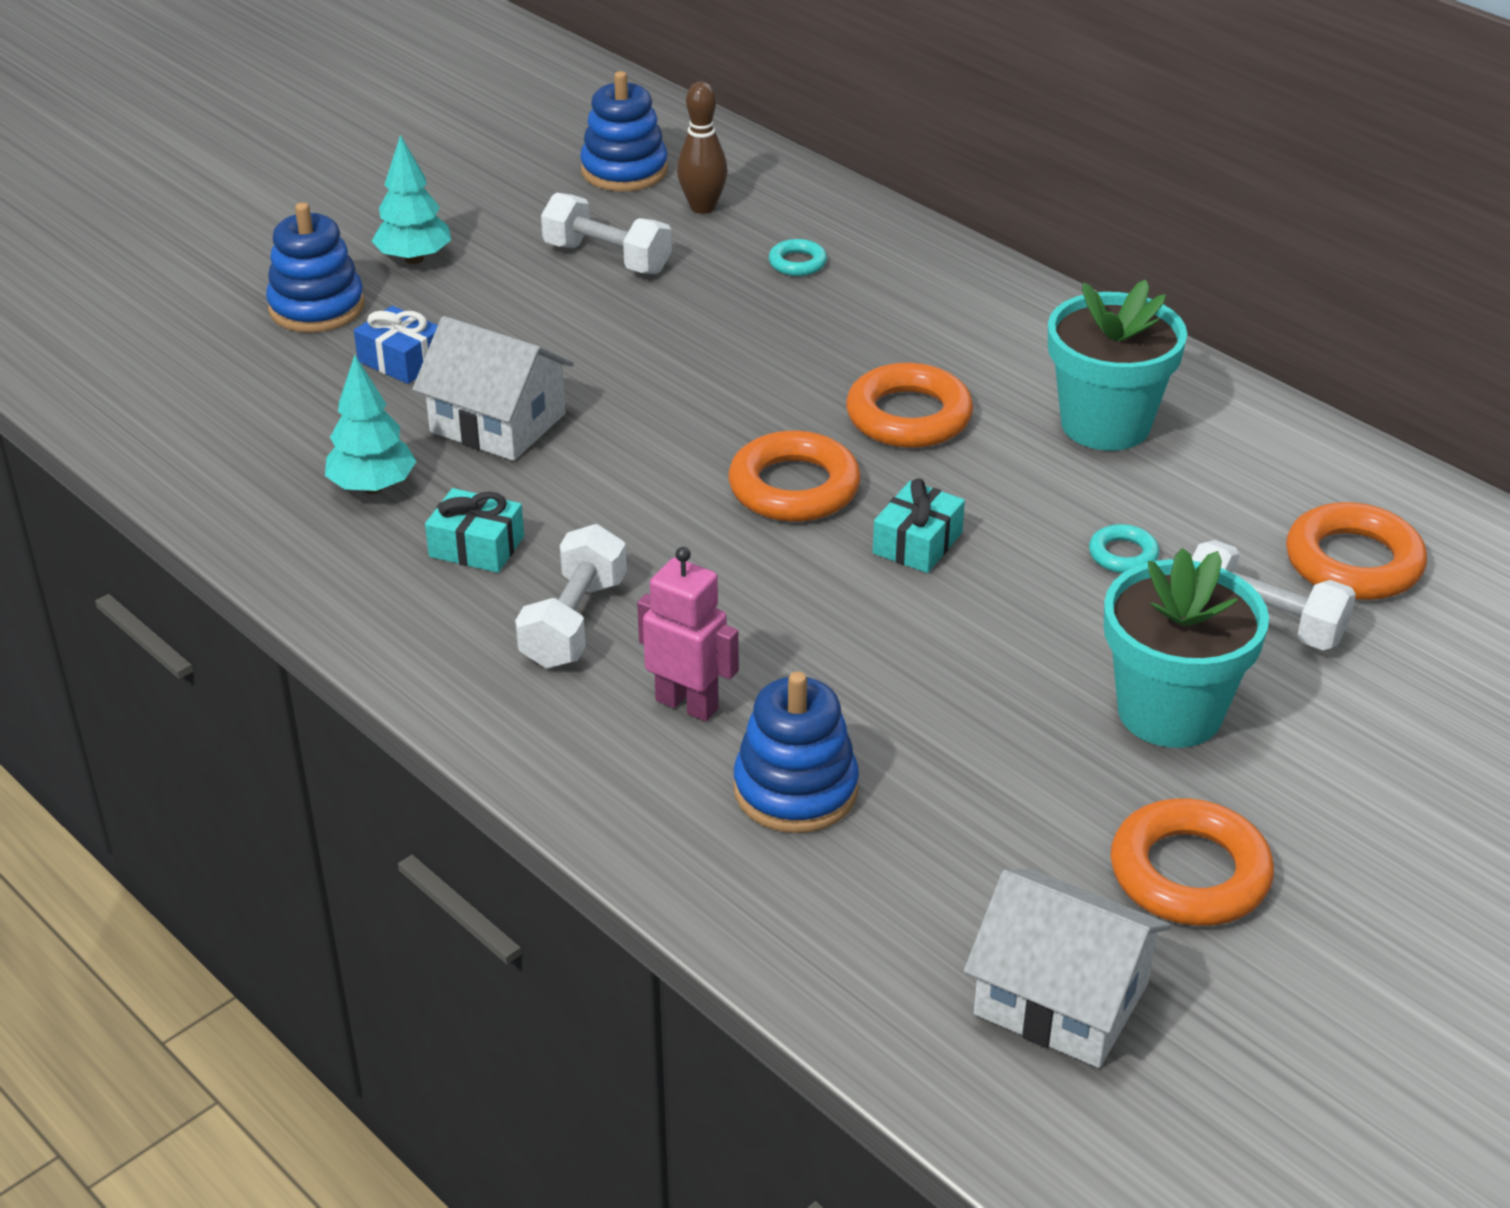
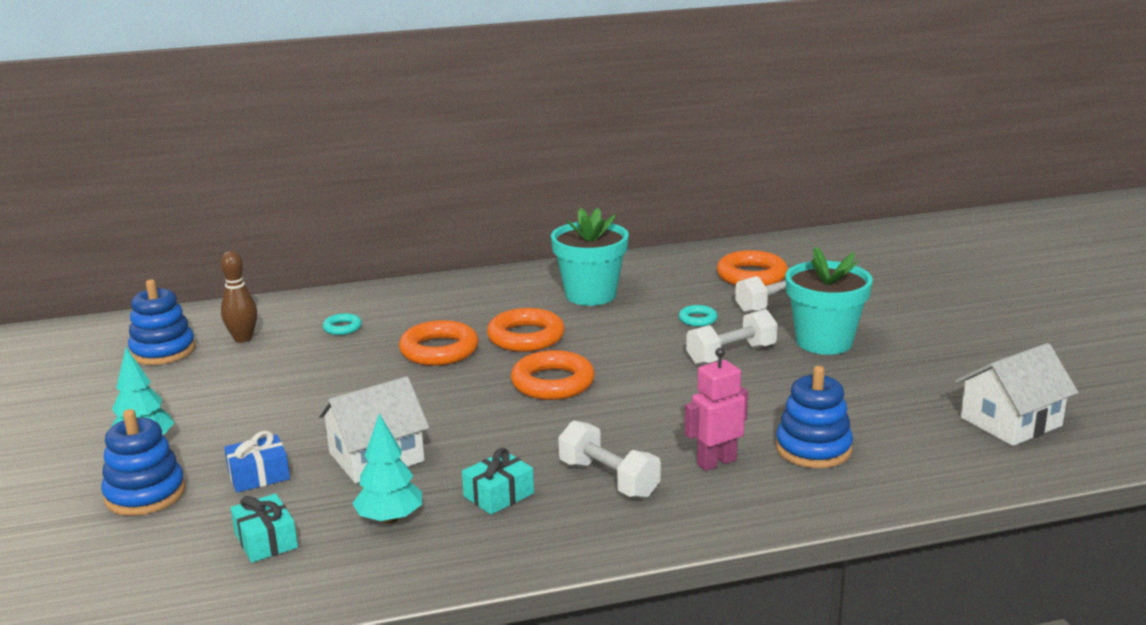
camera: 60 degrees left, 15 degrees down
(607, 258) = (250, 379): white dumbbell -> white dumbbell (731, 355)
(917, 543) = (637, 364): turquoise gift -> turquoise gift (266, 540)
(1189, 873) = (940, 369): orange ring -> orange ring (439, 350)

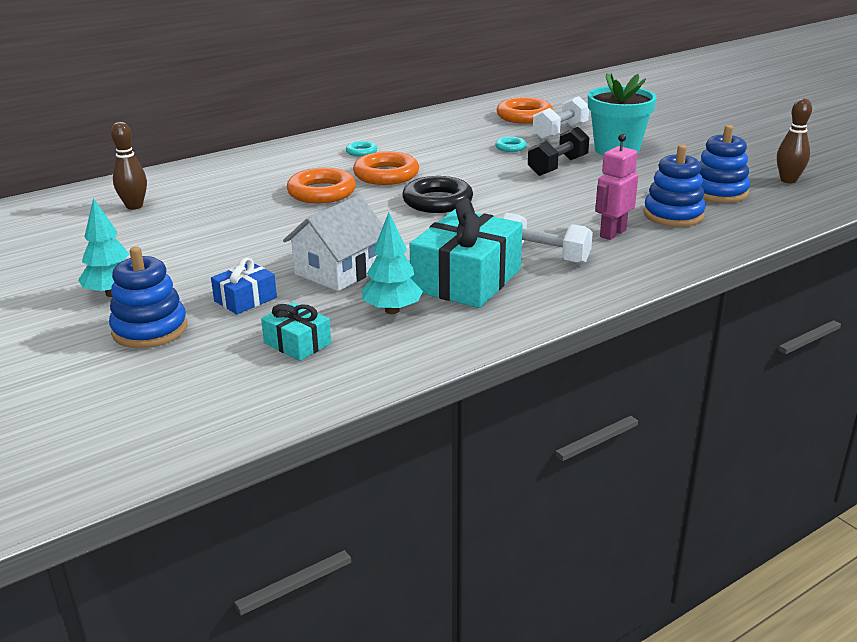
camera: 20 degrees left, 5 degrees up
(163, 351) = (64, 225): blue stacking toy -> blue stacking toy (719, 192)
(342, 328) = (220, 188): turquoise ring -> turquoise ring (361, 152)
(498, 495) = (466, 280): turquoise gift -> turquoise gift, size x1.99
(553, 383) = (437, 201): orange ring -> black ring
(590, 295) = (412, 141): turquoise flower pot -> none
(731, 355) = (557, 166): white dumbbell -> black dumbbell
(1011, 422) = (788, 180): white house -> brown bowling pin

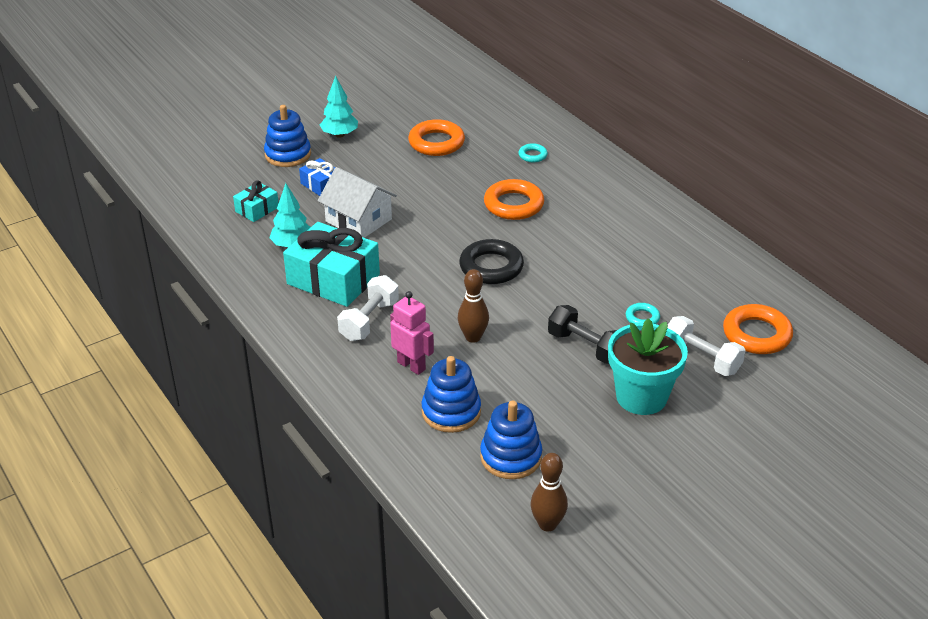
camera: 90 degrees right, 10 degrees up
(134, 206) = (486, 122): brown bowling pin -> brown bowling pin (473, 337)
(361, 152) = (619, 222): turquoise ring -> turquoise ring (532, 155)
(386, 175) = (557, 238): orange ring -> orange ring (436, 143)

